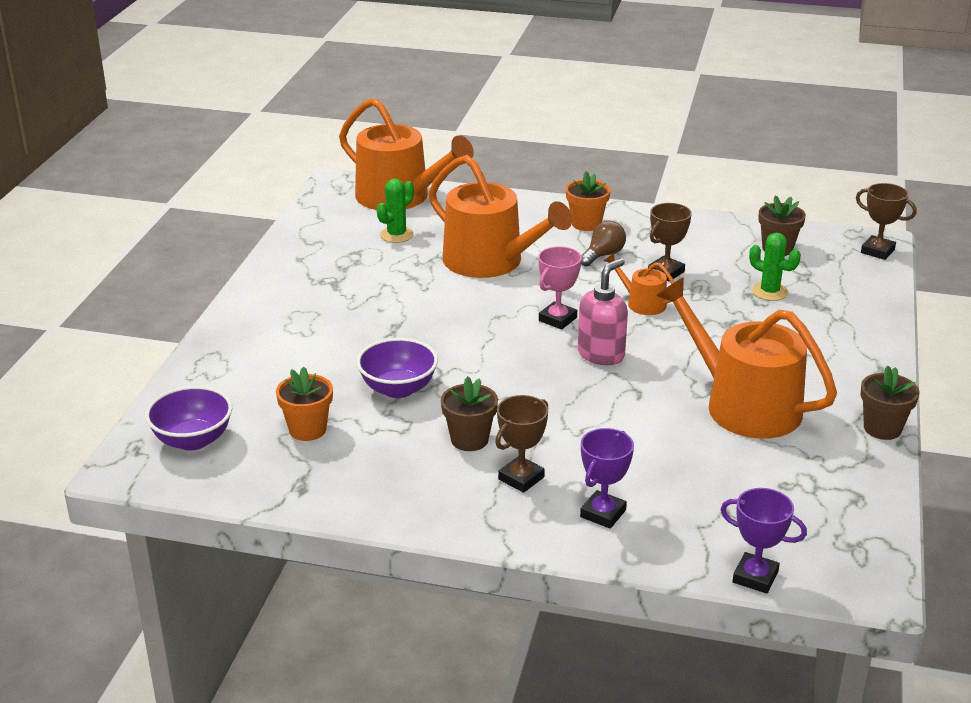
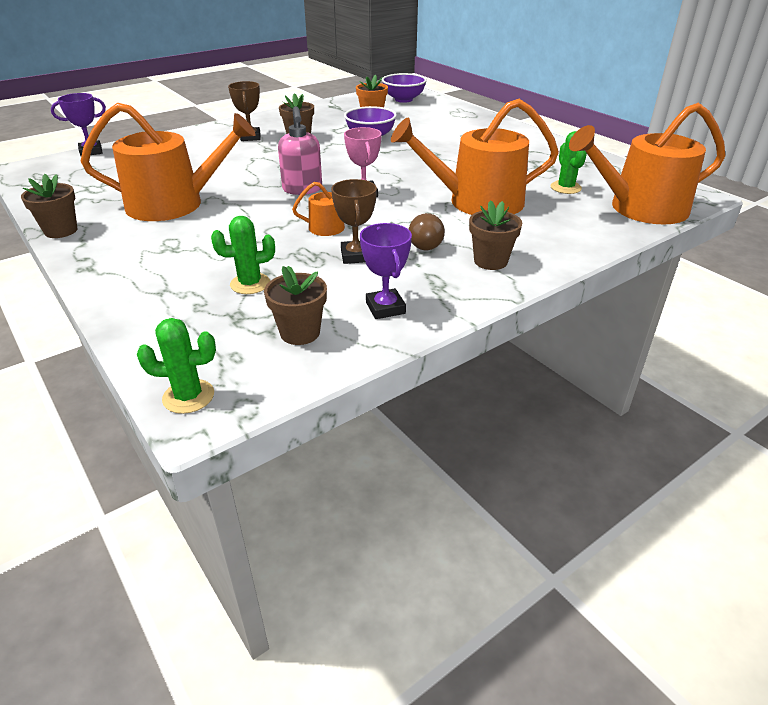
camera: 130 degrees right, 5 degrees up
(586, 224) = (490, 261): orange flower pot -> brown flower pot
(603, 513) = (193, 142): purple trophy -> purple trophy (385, 308)
(877, 251) = (188, 396): brown trophy -> green cactus

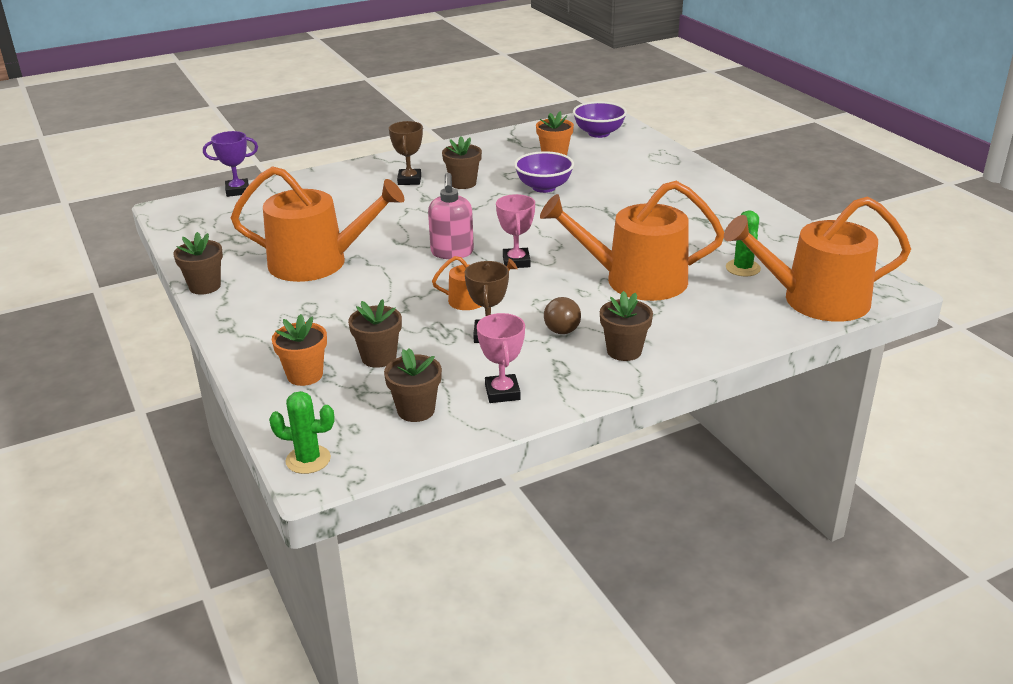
camera: 10 degrees right, 5 degrees down
(174, 306) = (305, 375): none -> orange flower pot
(250, 284) = (379, 357): green cactus -> brown flower pot
(385, 308) = (502, 392): purple trophy -> pink trophy

